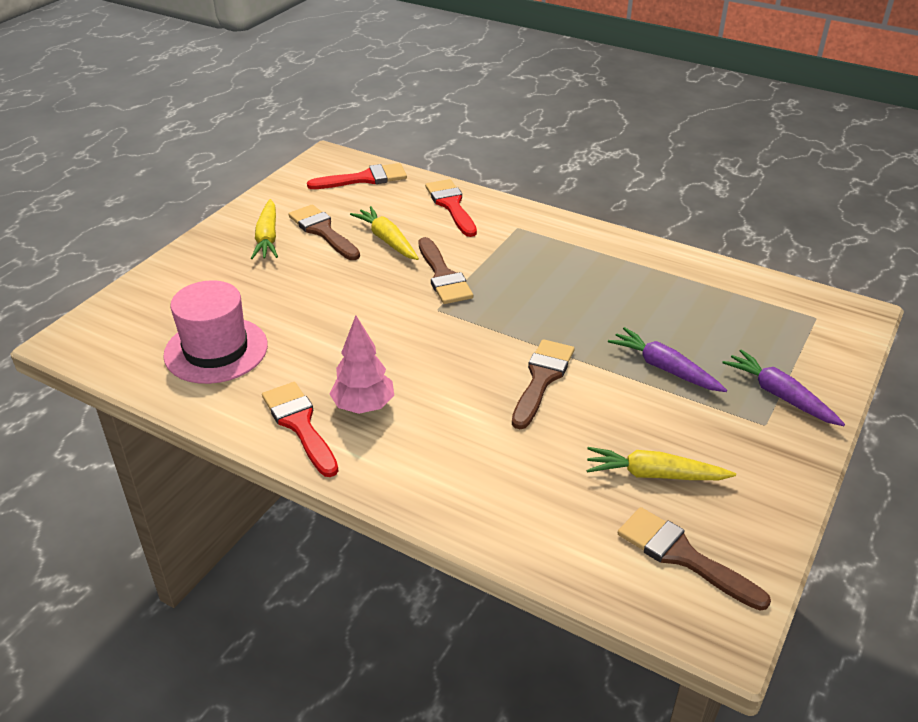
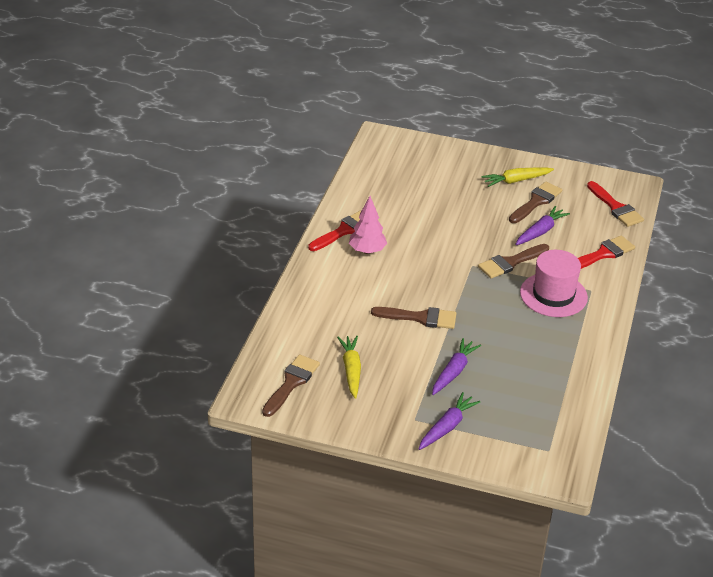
camera: 75 degrees right, 0 degrees up
(216, 350) = (393, 187): pink hat -> pink hat (553, 295)
(387, 240) = (540, 231): yellow carrot -> purple carrot

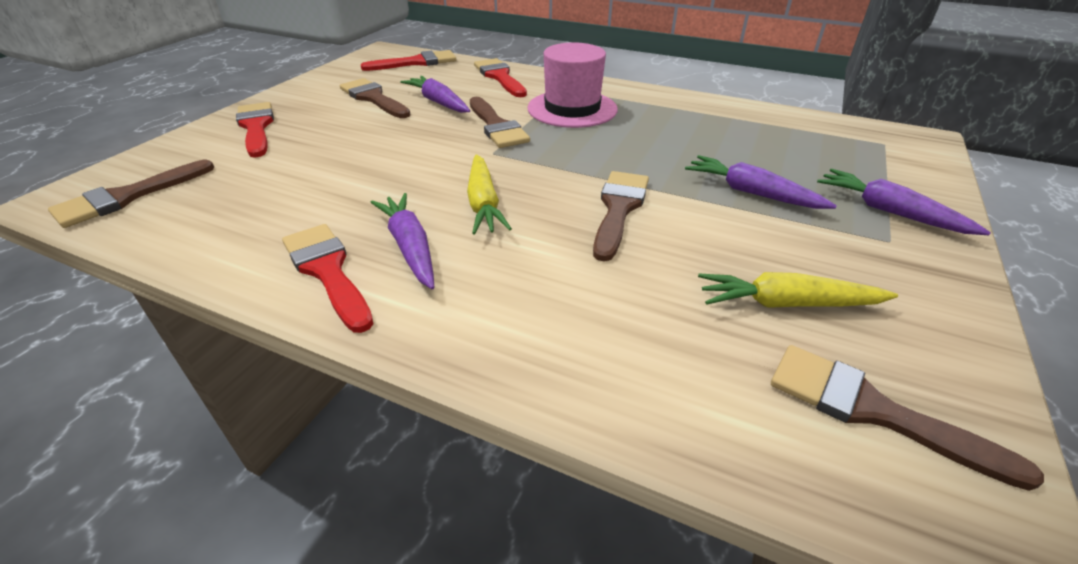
camera: 80 degrees left, 0 degrees up
(367, 251) = (410, 247): pink tree -> purple carrot
(386, 154) = (127, 197): none -> brown brush
(474, 167) = (256, 127): none -> red brush
(516, 181) = (316, 104): yellow carrot -> yellow carrot (483, 203)

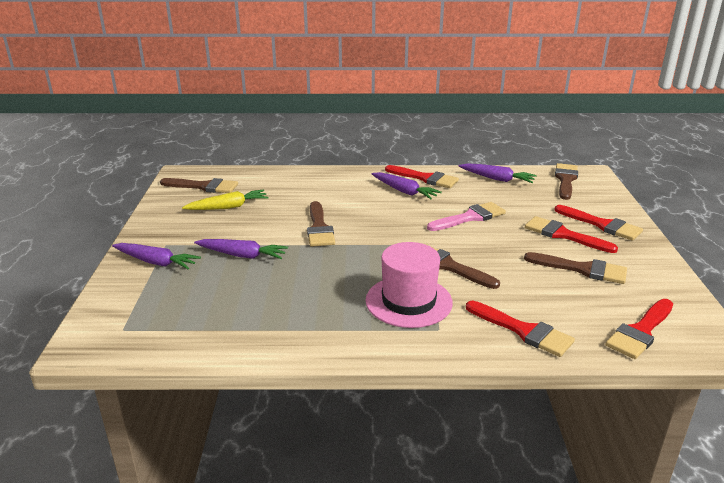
camera: 155 degrees right, 10 degrees down
(321, 127) = (563, 235): none -> red brush
(384, 172) = (470, 217): none -> pink brush
(438, 102) = (526, 279): purple carrot -> purple carrot (497, 179)
(483, 203) = (394, 215): yellow carrot -> none

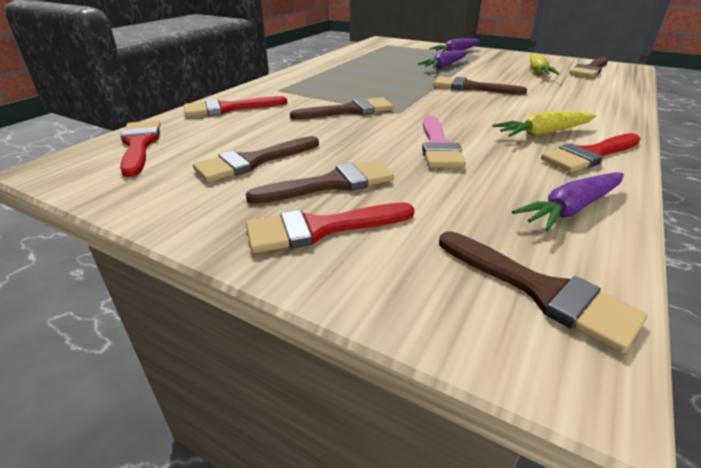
camera: 120 degrees right, 5 degrees up
(404, 191) = (543, 133): purple carrot -> yellow carrot
(408, 301) = (321, 90): pink hat -> none
(563, 235) = (332, 184): red brush -> brown brush

